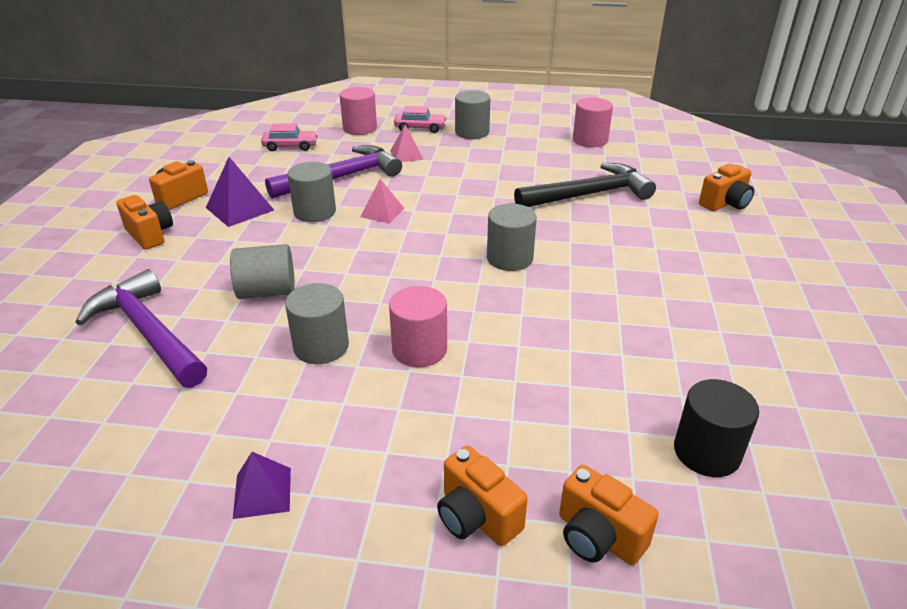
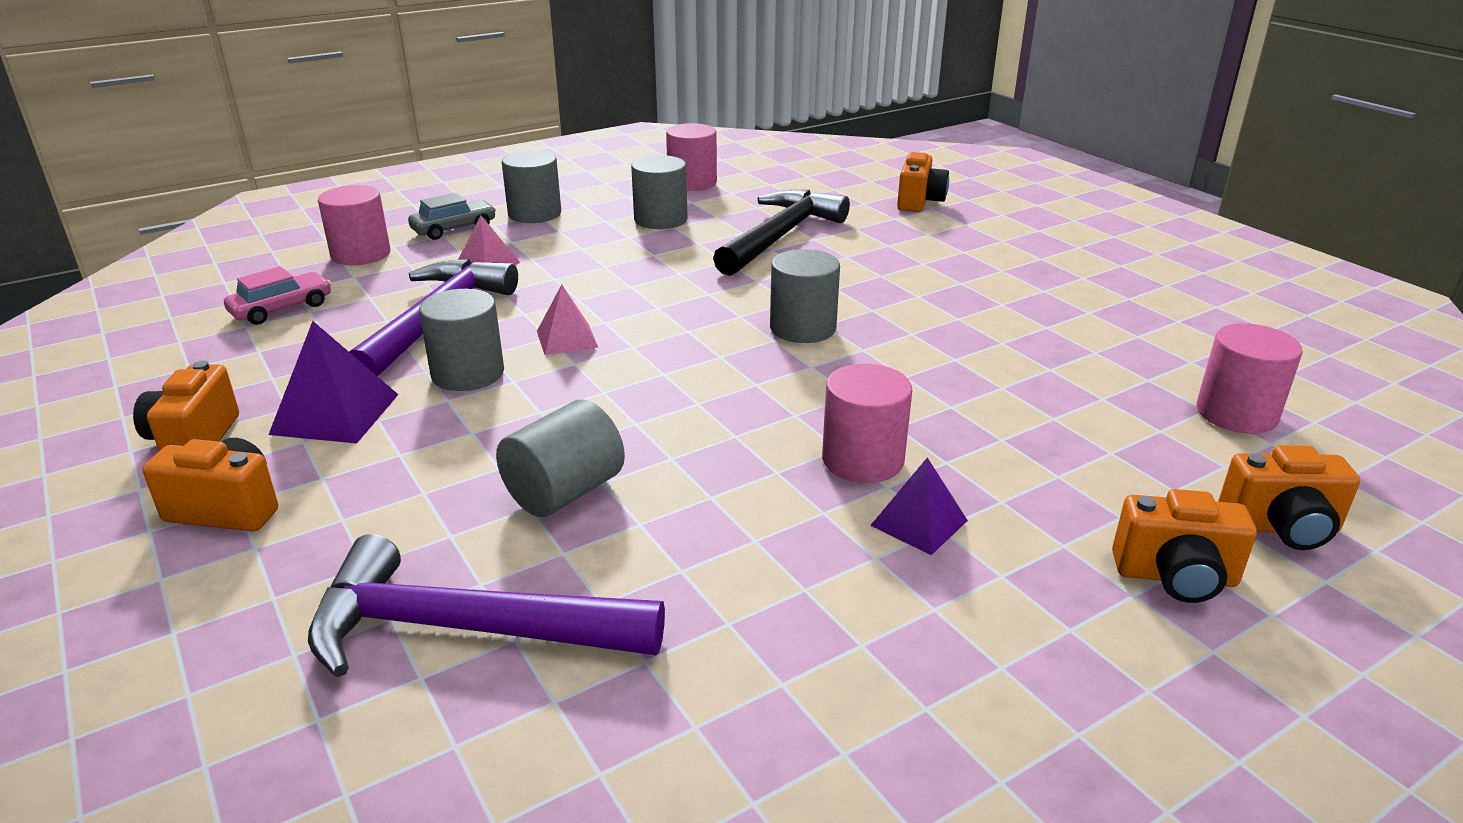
camera: 40 degrees left, 5 degrees down
(262, 492) = (951, 701): purple pyramid -> purple pyramid (919, 523)
(321, 346) = (746, 515): grey cylinder -> grey cylinder (660, 219)
(420, 128) = (454, 229): pink car -> grey car
(706, 452) = (1236, 413): black cylinder -> pink cylinder

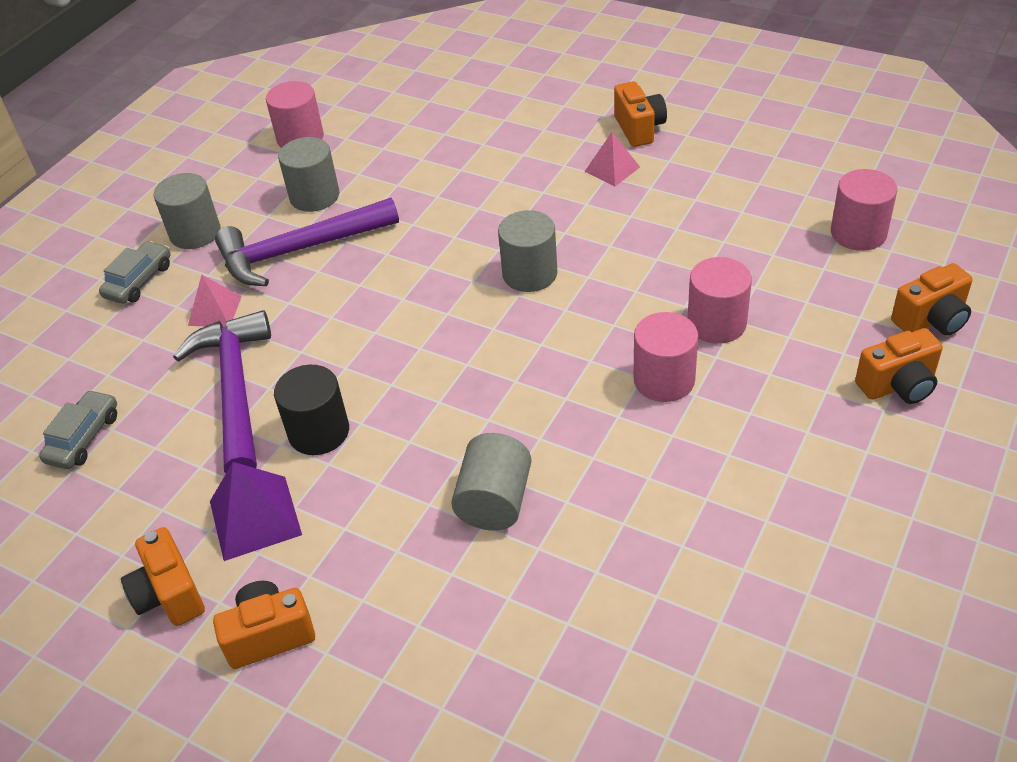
camera: 25 degrees left, 15 degrees up
(282, 309) = (84, 438): pink car -> grey car
(361, 254) = (85, 346): pink cylinder -> pink cylinder (716, 323)
(466, 629) = (532, 633): purple hammer -> purple hammer (300, 250)
(468, 373) = (319, 432): grey cylinder -> black cylinder
(567, 339) = (362, 363): pink pyramid -> pink pyramid (612, 169)
(780, 236) = (431, 178): black hammer -> none
(919, 202) = (509, 92): orange camera -> orange camera (639, 129)
(919, 523) = (735, 415): purple pyramid -> none

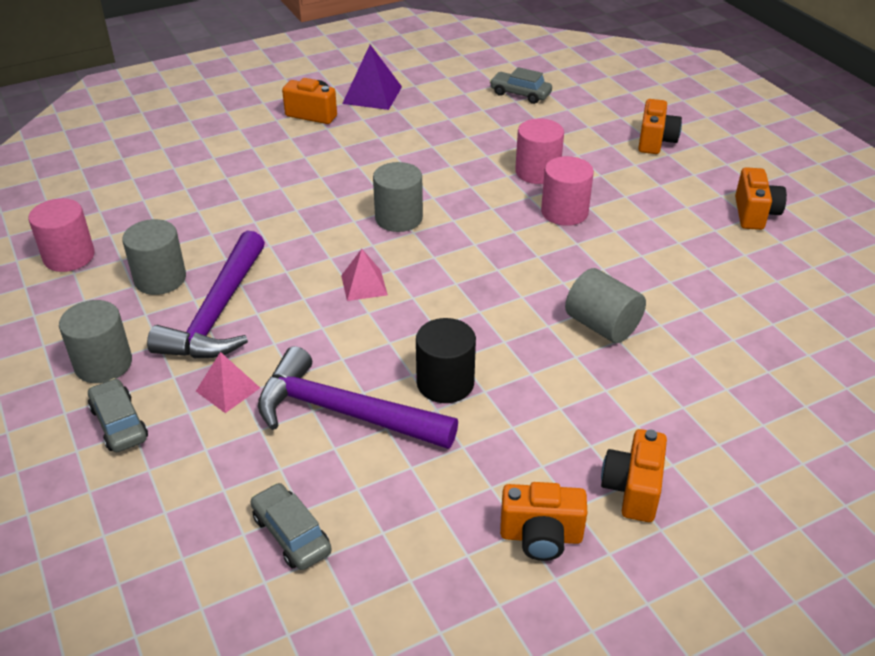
camera: 60 degrees left, 5 degrees down
(255, 517) = (503, 453): purple pyramid -> purple pyramid (372, 95)
(612, 169) = (339, 141): pink pyramid -> pink pyramid (364, 285)
(858, 233) = (520, 94): pink cylinder -> grey car
(931, 320) = (617, 108): orange camera -> orange camera (754, 214)

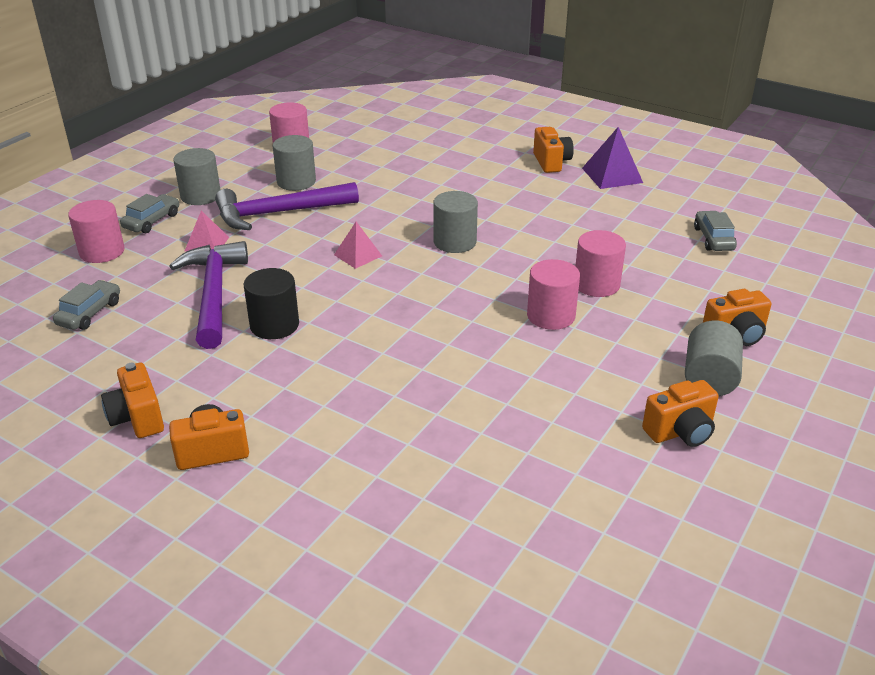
camera: 60 degrees right, 5 degrees down
(149, 490) = (102, 252): none -> pink cylinder
(602, 325) = (406, 381): grey cylinder -> grey cylinder (709, 378)

